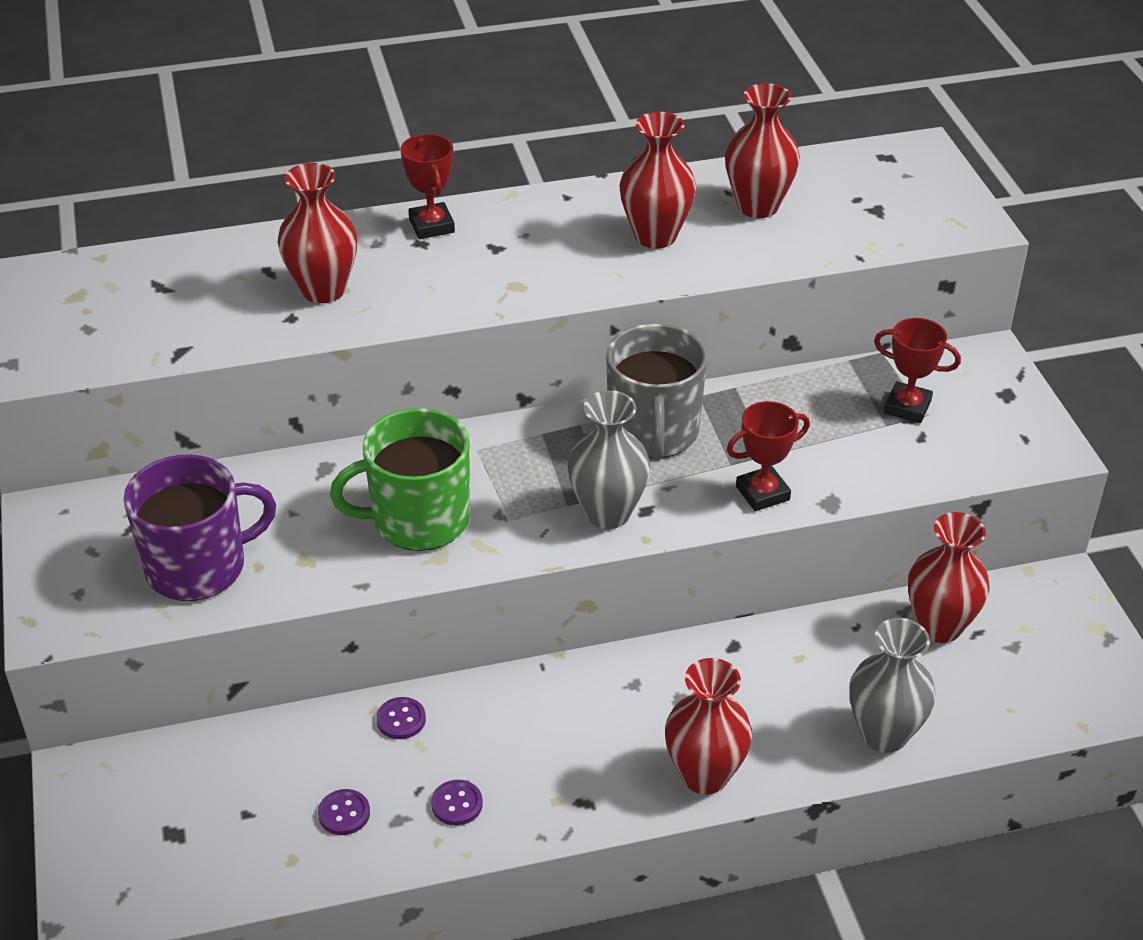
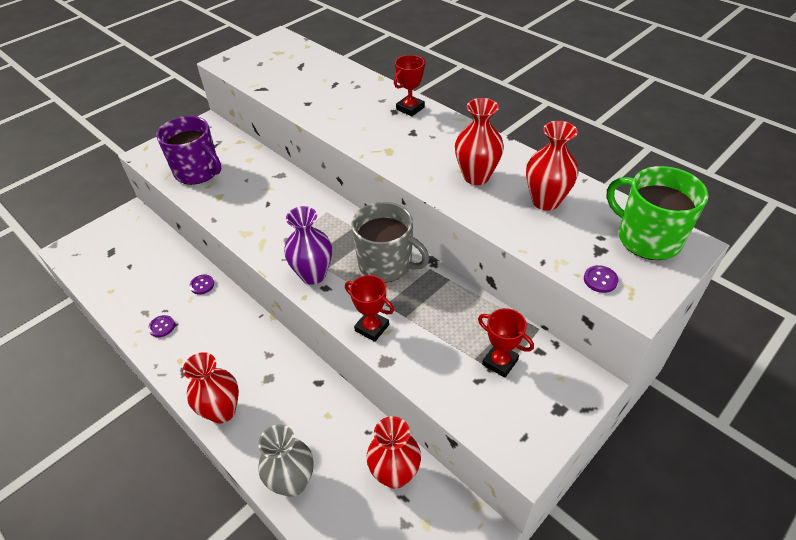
camera: 60 degrees right, 5 degrees up
(323, 290) = (334, 102): red vase -> none
(344, 813) = (141, 294): purple button -> purple button (600, 280)
(418, 520) = (265, 216): green mug -> green mug (647, 238)
(607, 513) = (313, 275): grey vase -> purple vase
(653, 432) = (386, 264): grey mug -> grey mug turned 120 degrees counterclockwise
(907, 407) = (500, 362): red trophy -> red trophy turned 45 degrees counterclockwise

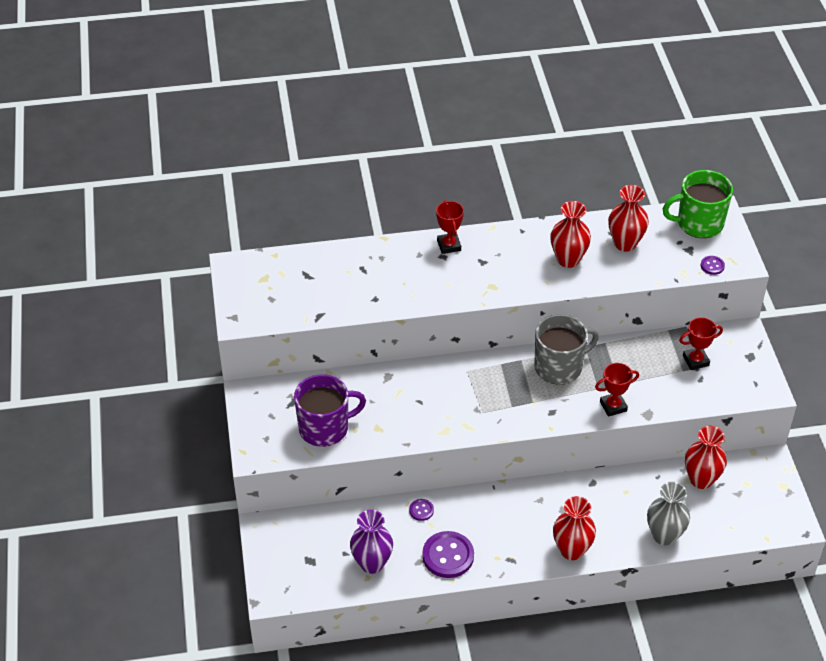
camera: 55 degrees left, 0 degrees up
(162, 327) = (448, 556): purple button -> purple button, size x2.05
(313, 275) = (532, 412): purple vase -> purple vase (372, 563)

